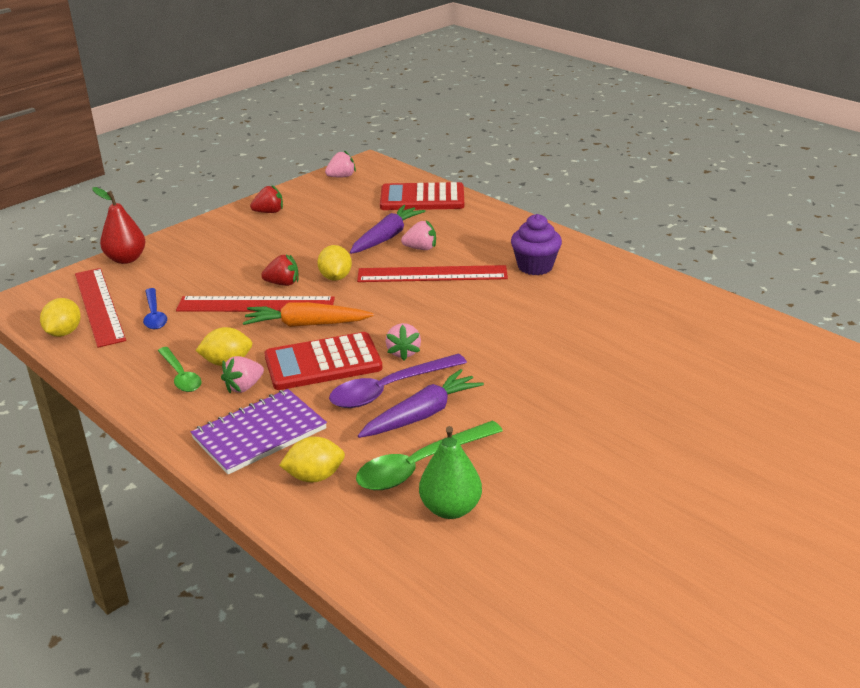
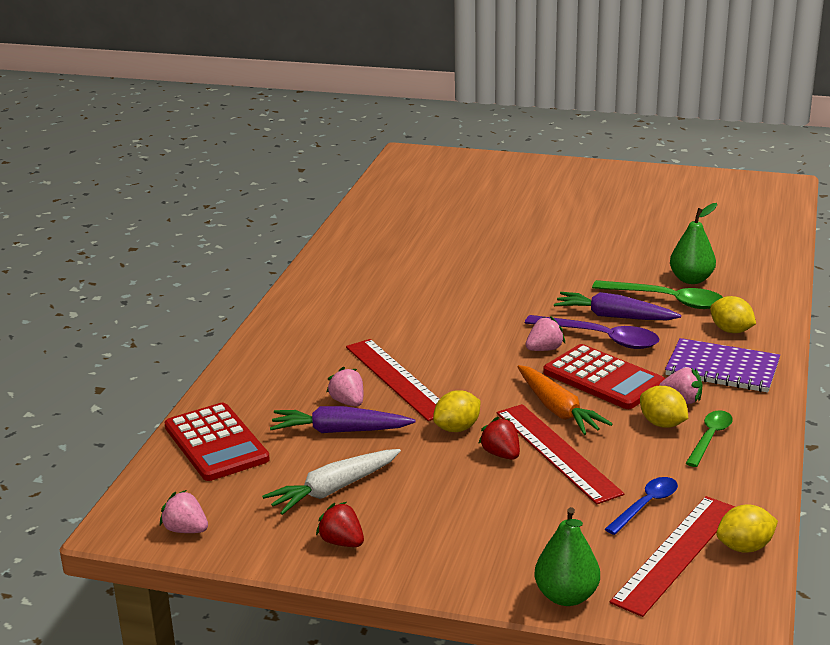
camera: 120 degrees left, 5 degrees down
(126, 259) = (566, 596): red pear -> green pear
(322, 221) = (333, 490): none -> white carrot
(535, 266) = (332, 334): purple cupcake -> none

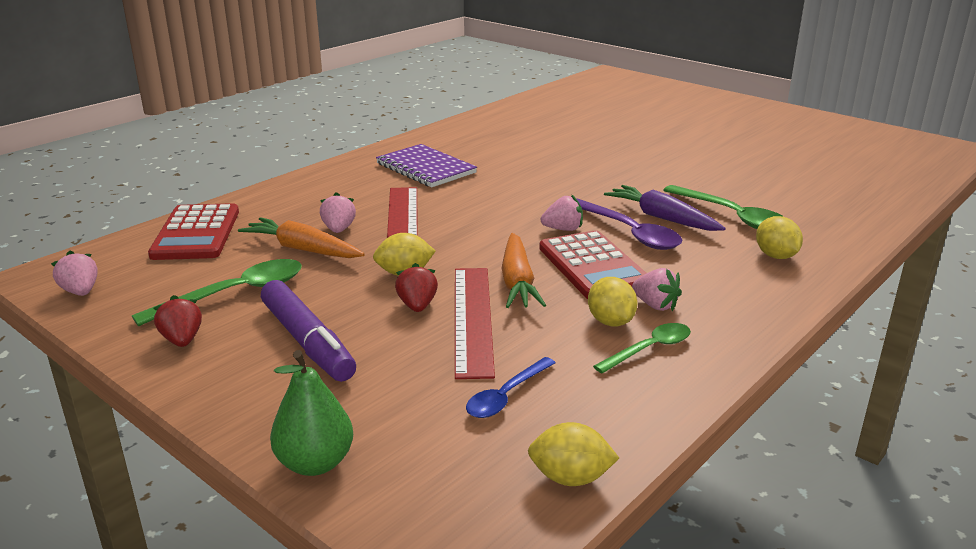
camera: 25 degrees right, 0 degrees up
(333, 490) = (235, 294): white carrot -> green spoon
(339, 431) = (302, 249): purple carrot -> orange carrot
(449, 511) = (307, 342): none -> purple marker
(646, 505) = (506, 396): blue spoon -> blue spoon turned 150 degrees clockwise
(676, 554) = (483, 459): red ruler -> none
(691, 279) = (775, 204): green pear -> none
(722, 368) = (731, 287): purple notebook -> purple notebook (426, 168)

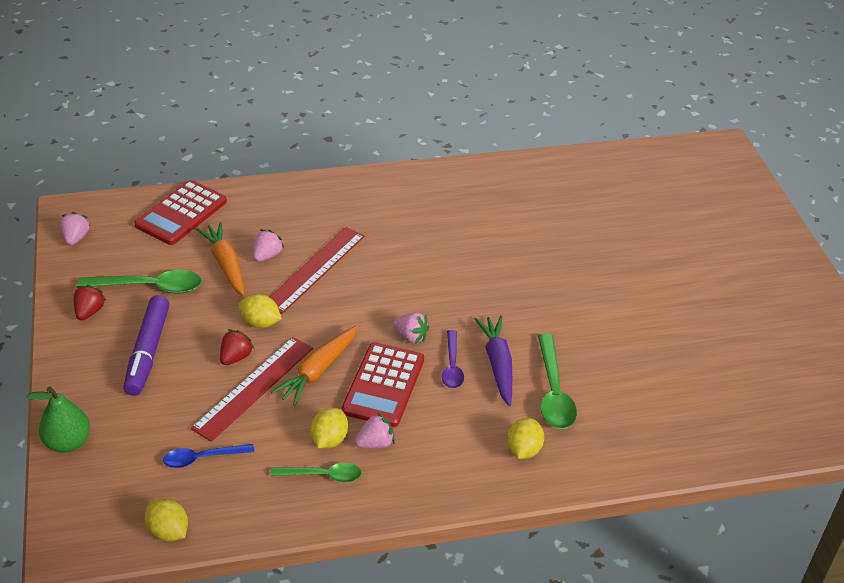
camera: 35 degrees right, 15 degrees up
(426, 168) = (398, 214): purple notebook -> none
(629, 233) = (452, 366): purple spoon -> purple spoon, size x0.64
(655, 305) = (375, 443): pink strawberry -> pink strawberry turned 105 degrees counterclockwise

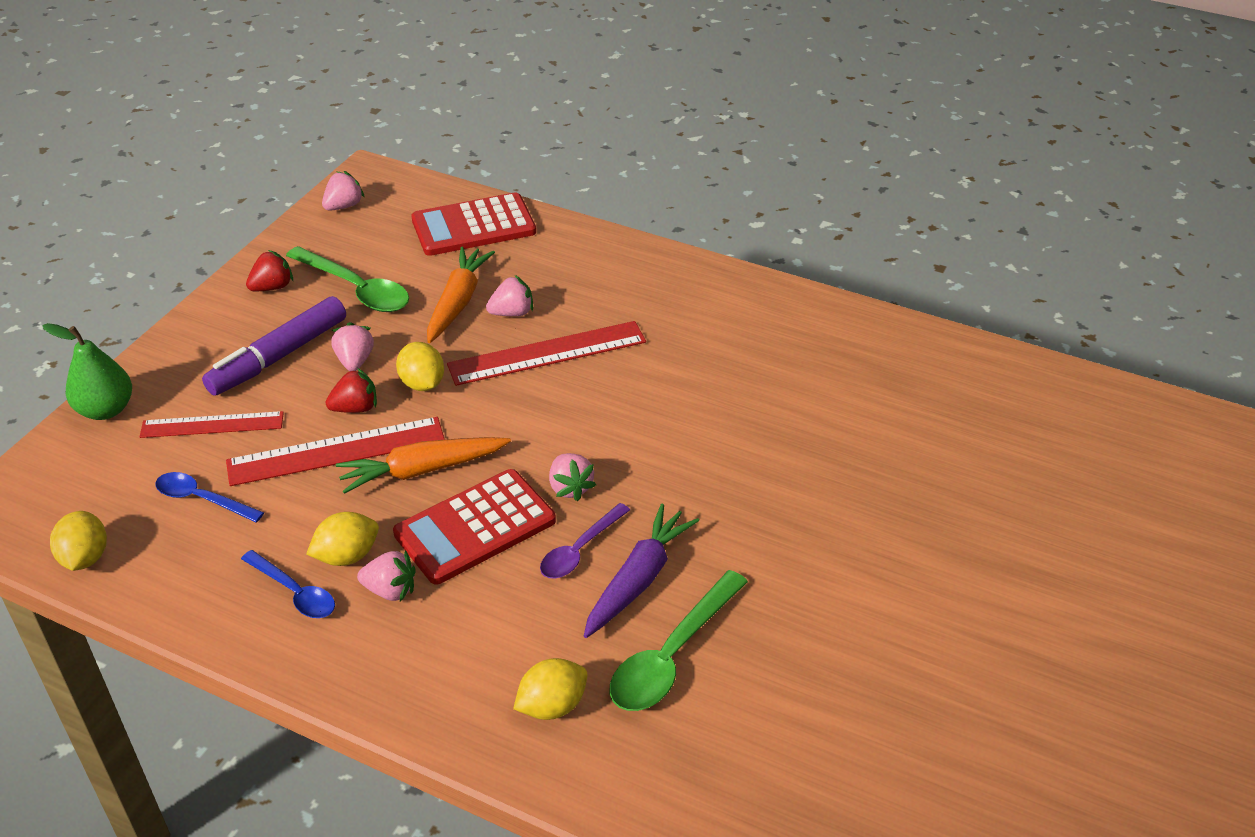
camera: 40 degrees right, 0 degrees up
(154, 414) = (212, 425): none -> red ruler
(202, 330) = (355, 361): none -> pink strawberry
(323, 475) = (295, 592): green spoon -> blue spoon

